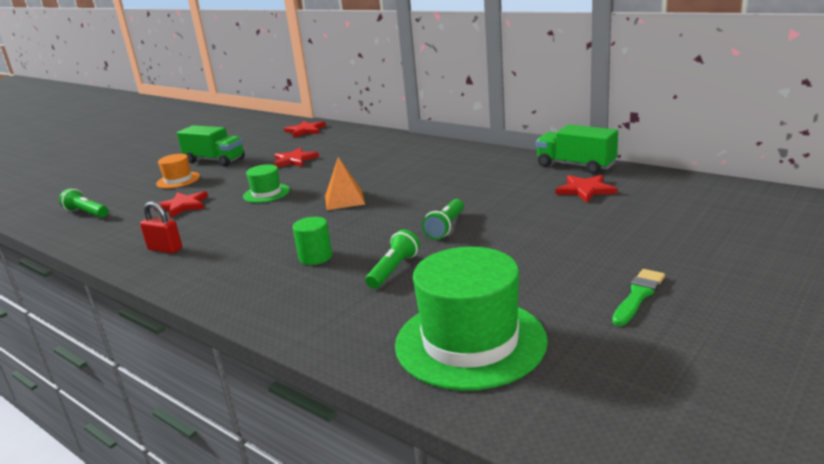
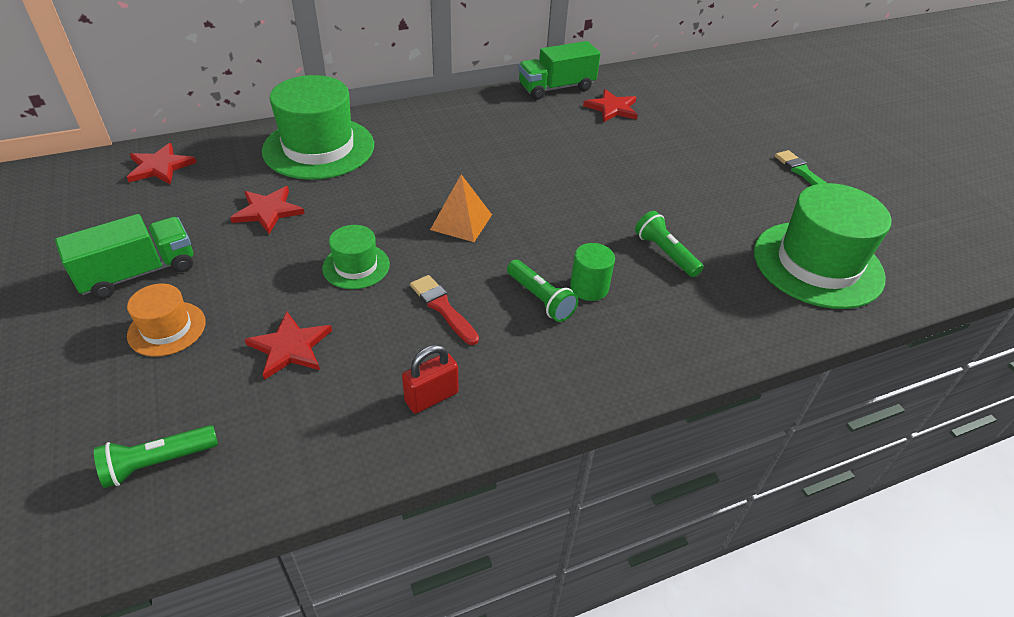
camera: 65 degrees left, 20 degrees up
(249, 225) = (442, 308): none -> red brush
(372, 146) = (319, 148): none -> green hat
(446, 227) = (607, 195): green flashlight -> green flashlight (540, 299)

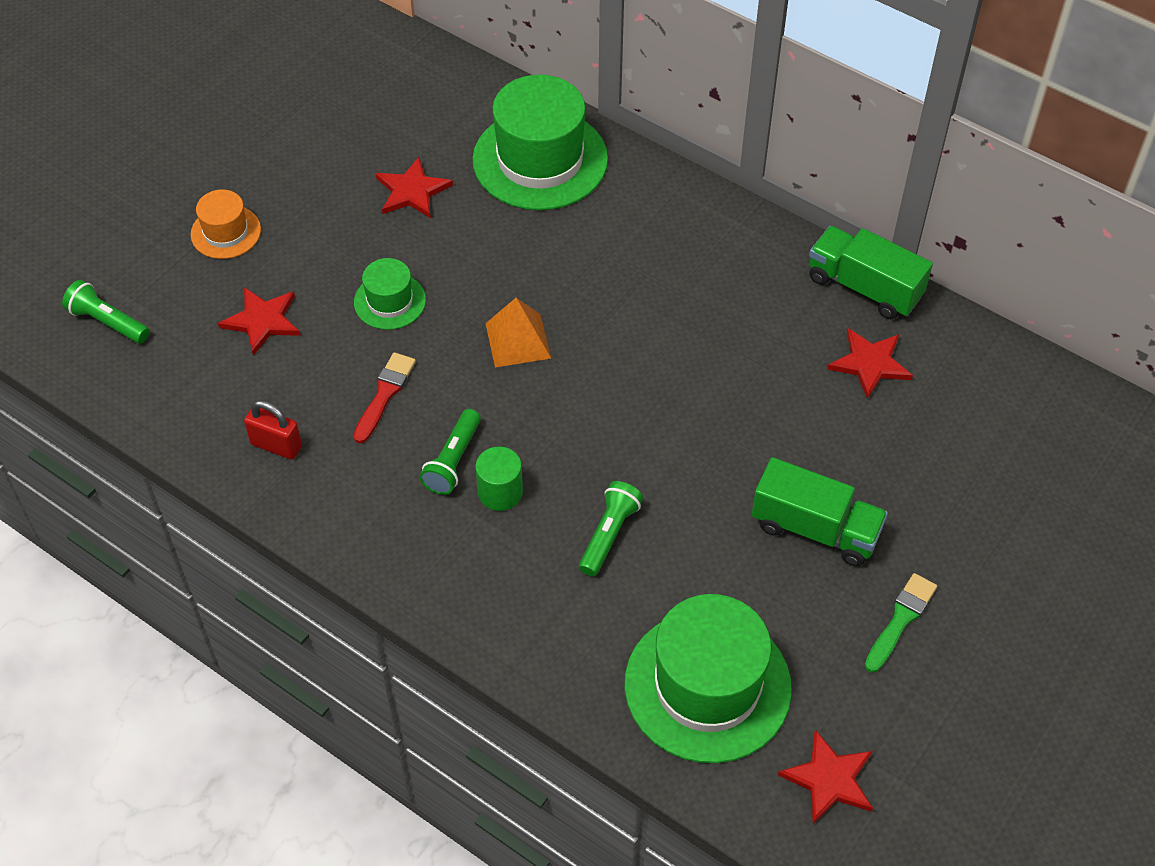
camera: 60 degrees right, 10 degrees up
(139, 273) = (270, 168): green truck -> green truck (815, 529)
(160, 167) = (409, 74): red star -> red star (829, 779)

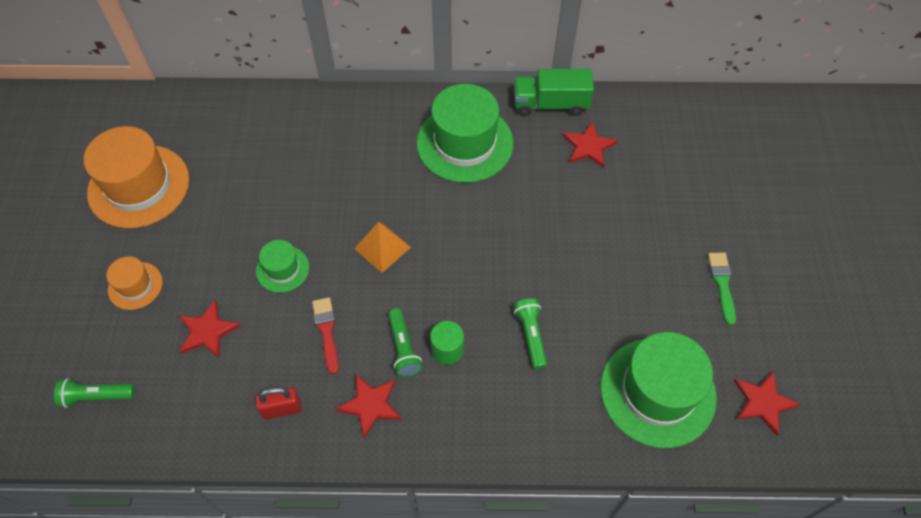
camera: 35 degrees left, 5 degrees up
(307, 128) = (139, 186): none -> orange hat
(412, 191) = (241, 190): red star -> red star (370, 405)
(540, 160) = (307, 128): green hat -> green hat (465, 143)
(815, 529) = (638, 260): green truck -> none

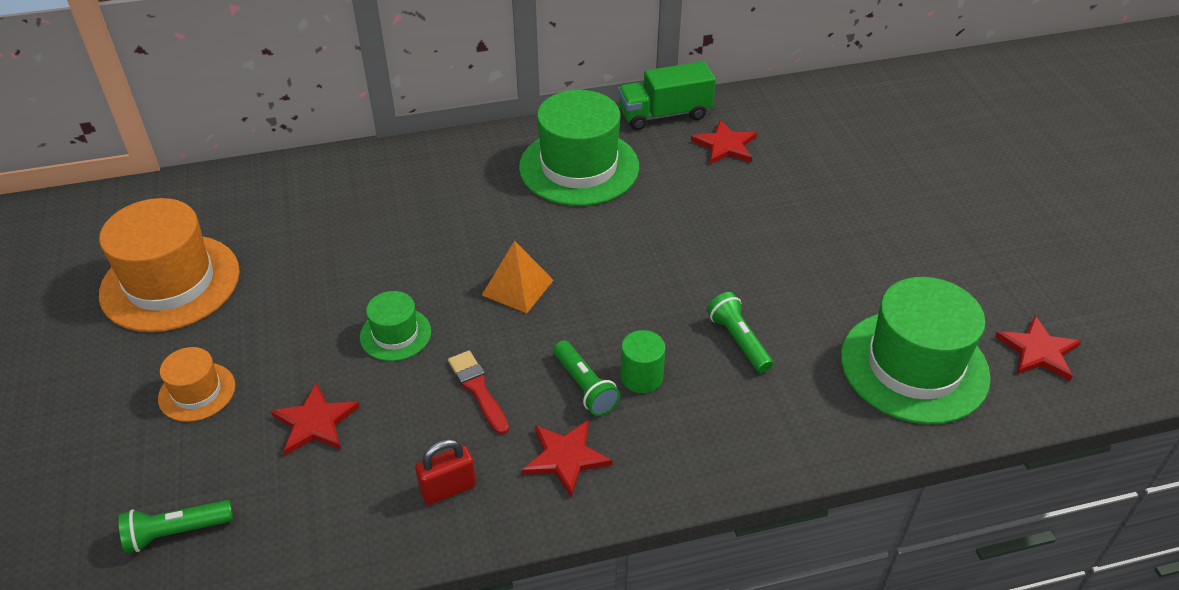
camera: 15 degrees left, 15 degrees down
(722, 284) = (935, 246): green brush -> none

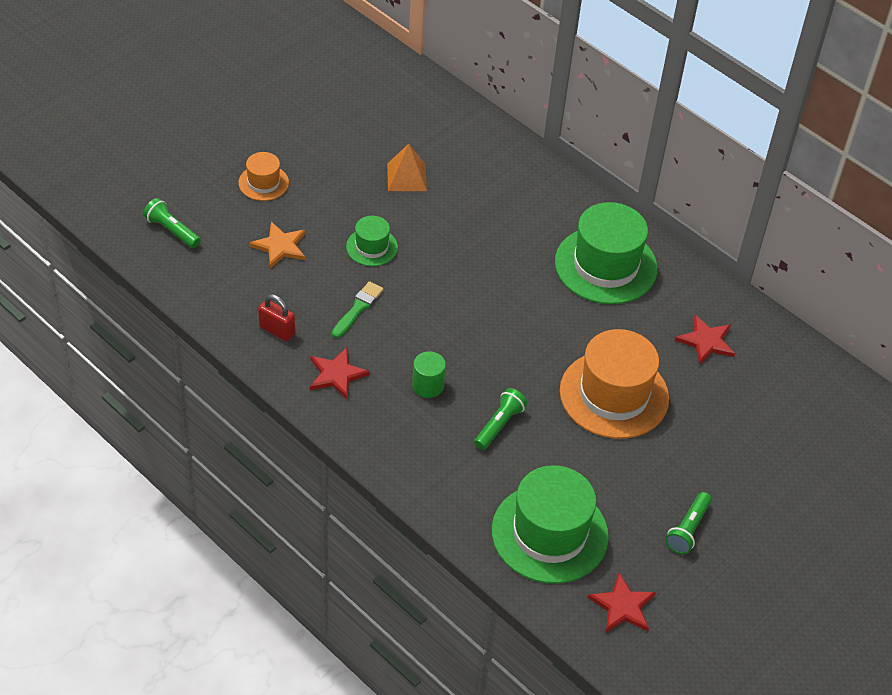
camera: 55 degrees right, 5 degrees up
(170, 283) = (332, 120): orange hat -> orange hat (614, 395)
(315, 422) = (280, 246): red star -> orange star
(478, 389) = (358, 308): red brush -> green brush
(517, 287) = (458, 287): orange pyramid -> orange pyramid (407, 177)
(584, 387) = (398, 360): green flashlight -> green flashlight (688, 529)
(664, 114) = (712, 289): green truck -> none

